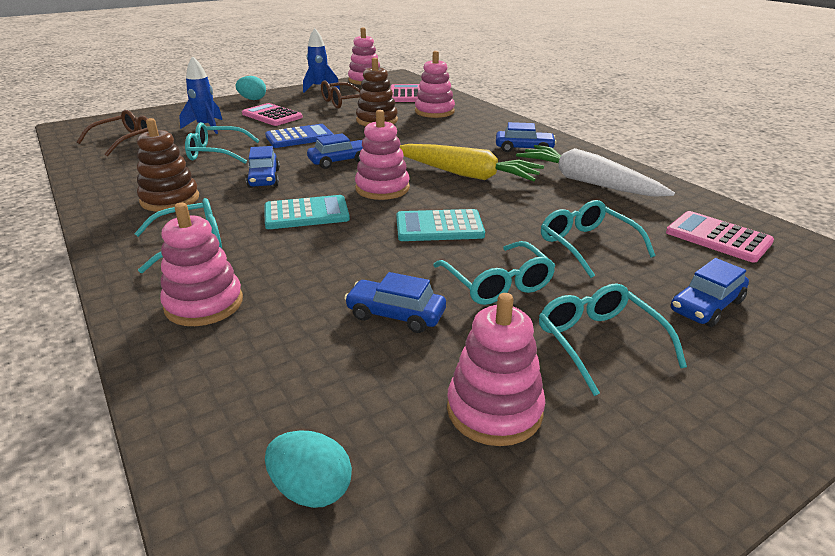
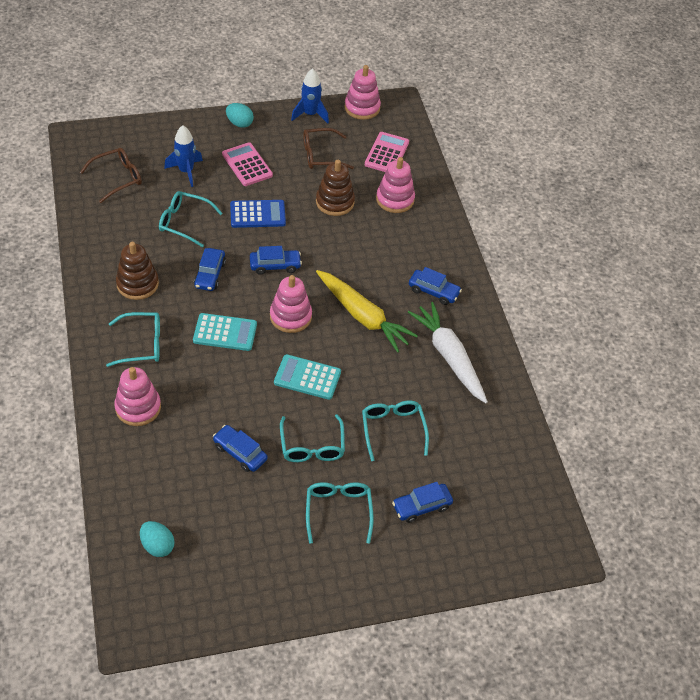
camera: 15 degrees right, 20 degrees up
(494, 410) = (257, 534): pink stacking toy -> none
(718, 237) = (488, 451): pink calculator -> none

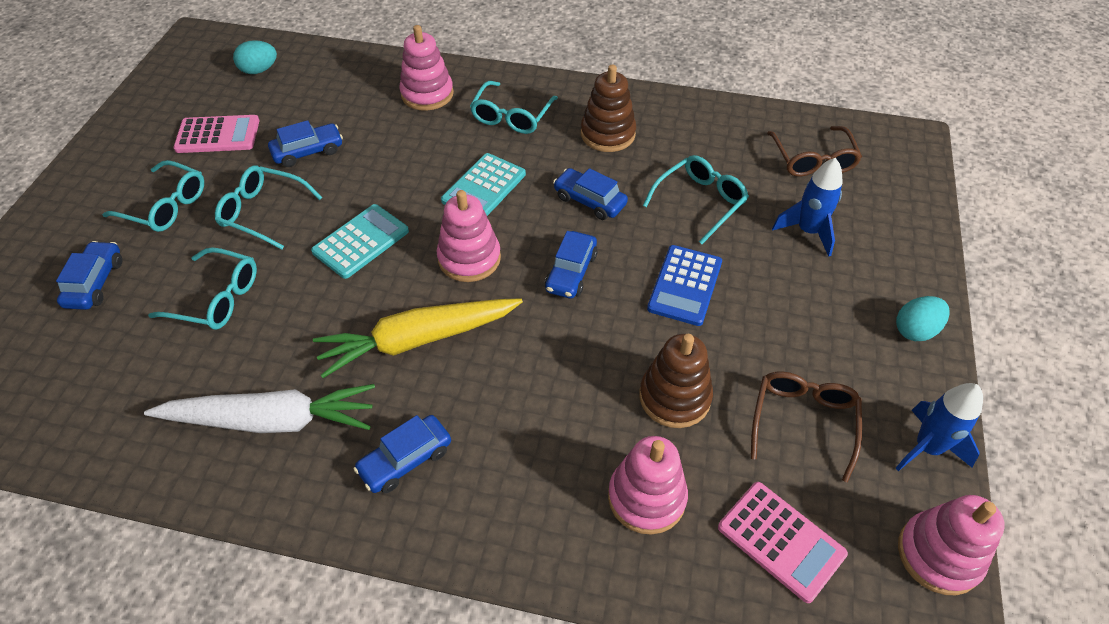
camera: 120 degrees right, 0 degrees up
(247, 165) = (804, 307): pink calculator -> pink calculator (218, 135)

